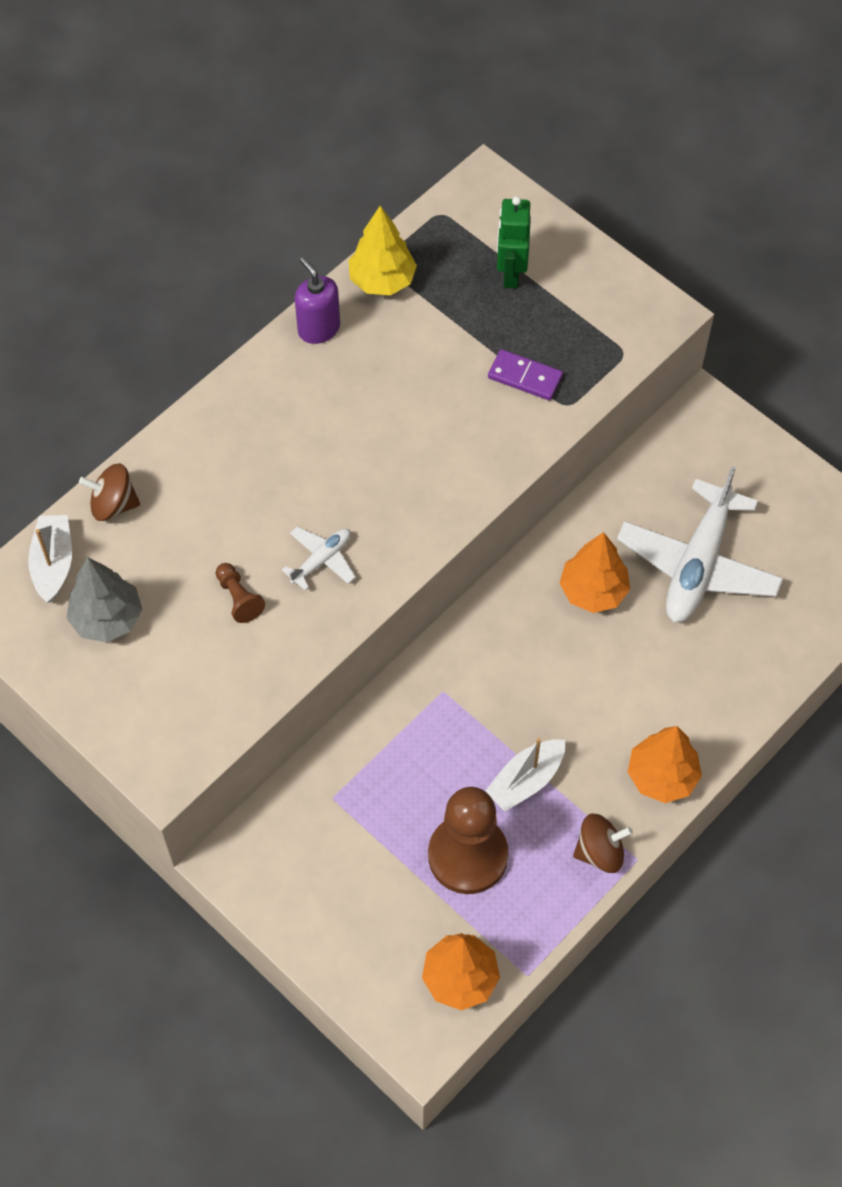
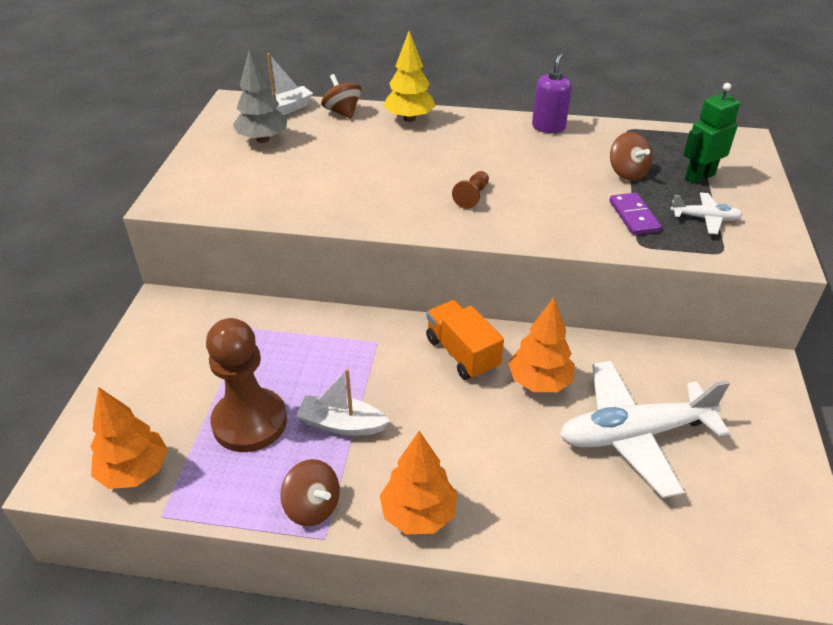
camera: 55 degrees right, 20 degrees down
(239, 598) = (324, 176): brown pawn -> brown pawn (472, 196)
(321, 560) = (386, 194): white plane -> white plane (705, 218)
(382, 280) = (614, 134): yellow tree -> yellow tree (409, 118)
(457, 326) = (627, 173): none -> brown spinning top
(513, 629) = (462, 353): none -> orange truck

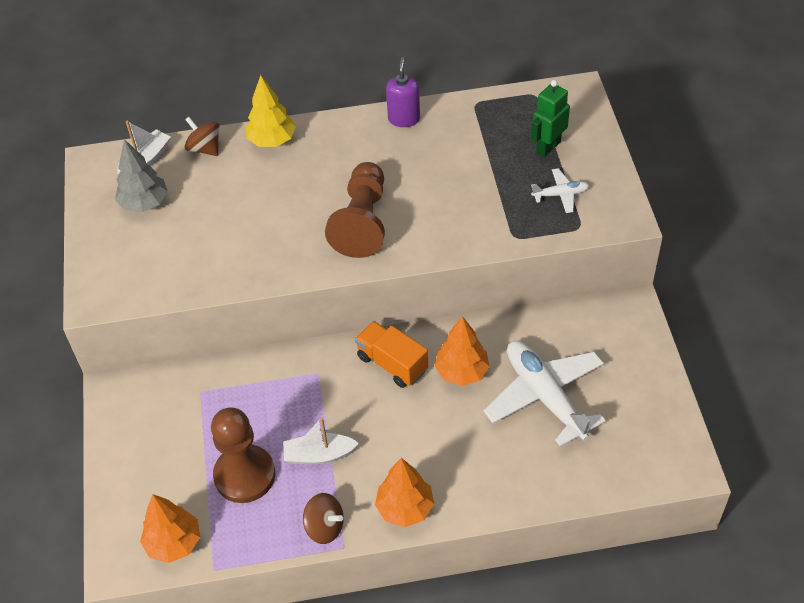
camera: 15 degrees left, 10 degrees up
(472, 196) = (362, 222): brown pawn -> brown pawn, size x2.29
(627, 173) = (487, 159): brown spinning top -> none
(634, 216) = (503, 207): purple domino -> none
(634, 434) = (545, 396): white plane -> white plane turned 90 degrees clockwise

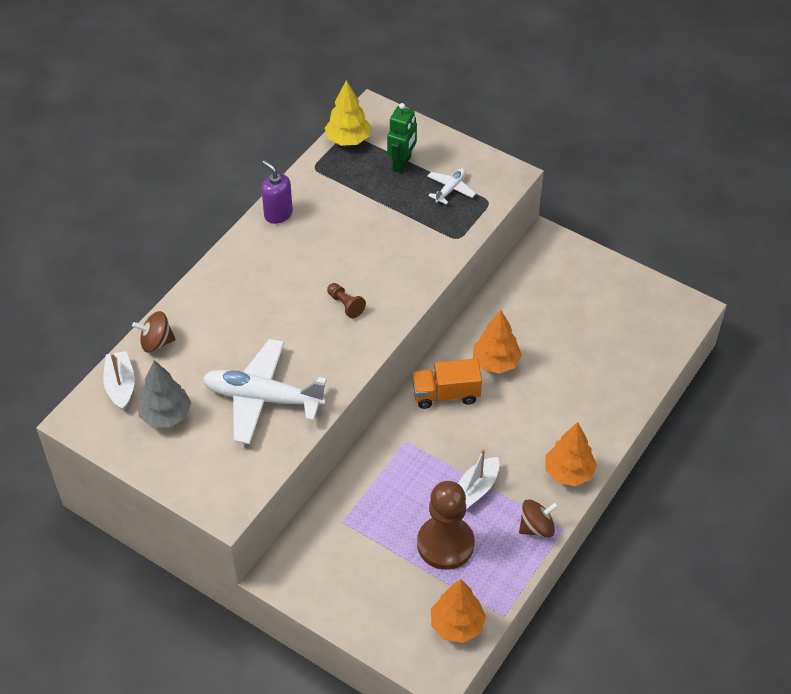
camera: 50 degrees left, 0 degrees up
(272, 140) = (201, 299): yellow tree -> yellow tree (348, 140)
(362, 222) = (345, 305): brown pawn -> brown pawn, size x0.44
(545, 396) = (563, 335): white plane -> white plane (263, 398)
(548, 147) = (402, 163): green robot -> green robot turned 150 degrees counterclockwise

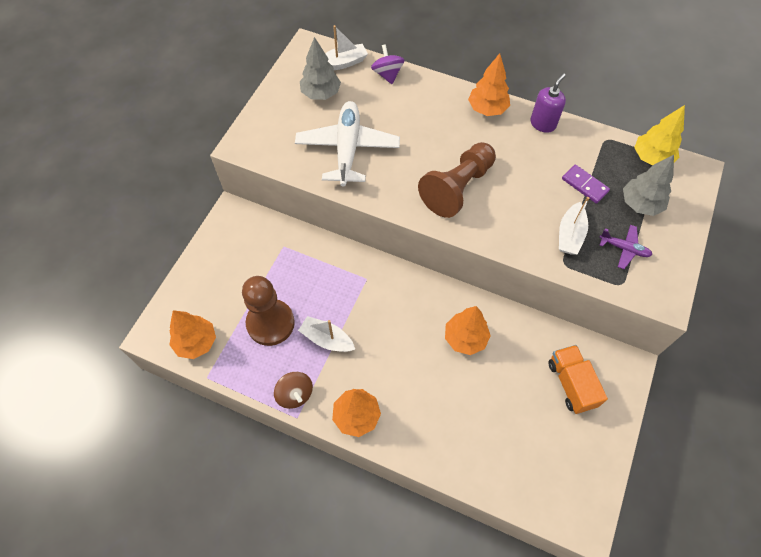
camera: 80 degrees right, 10 degrees up
(156, 342) = (387, 74): brown spinning top -> purple spinning top
(242, 257) = (487, 109): none -> orange tree
(345, 305) = (457, 188): brown pawn -> brown pawn, size x2.29
(368, 199) = (584, 185): none -> purple domino
(402, 163) = (640, 204): green robot -> grey tree
(426, 225) = (570, 235): none -> white boat
(446, 394) = (420, 302): orange truck -> orange truck (571, 384)
(450, 189) = (624, 249): white plane -> purple plane

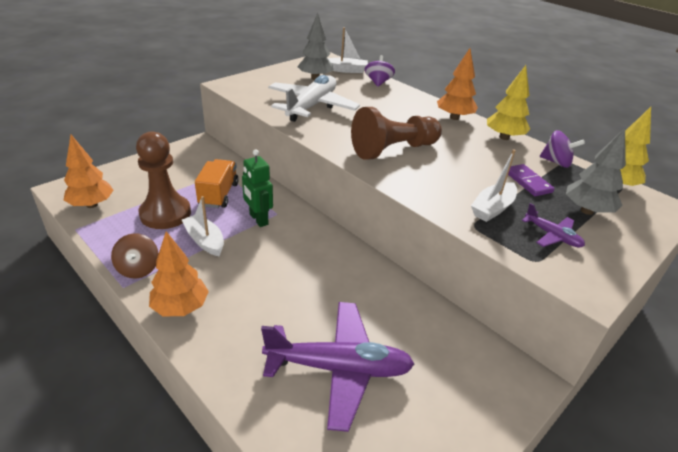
camera: 20 degrees right, 25 degrees down
(355, 293) = (258, 219): none -> green robot
(465, 338) = (342, 287): orange tree -> none
(501, 415) = (338, 368): none -> purple plane
(543, 124) = (504, 137): purple soap dispenser -> yellow tree
(571, 384) = (443, 371): orange truck -> orange truck (218, 194)
(598, 144) = (556, 162): none -> purple spinning top

